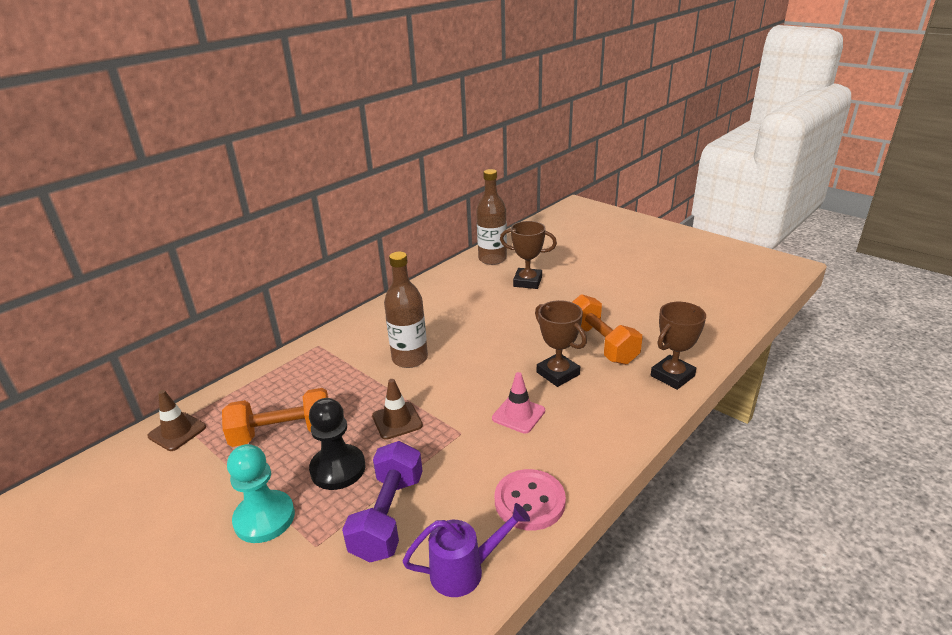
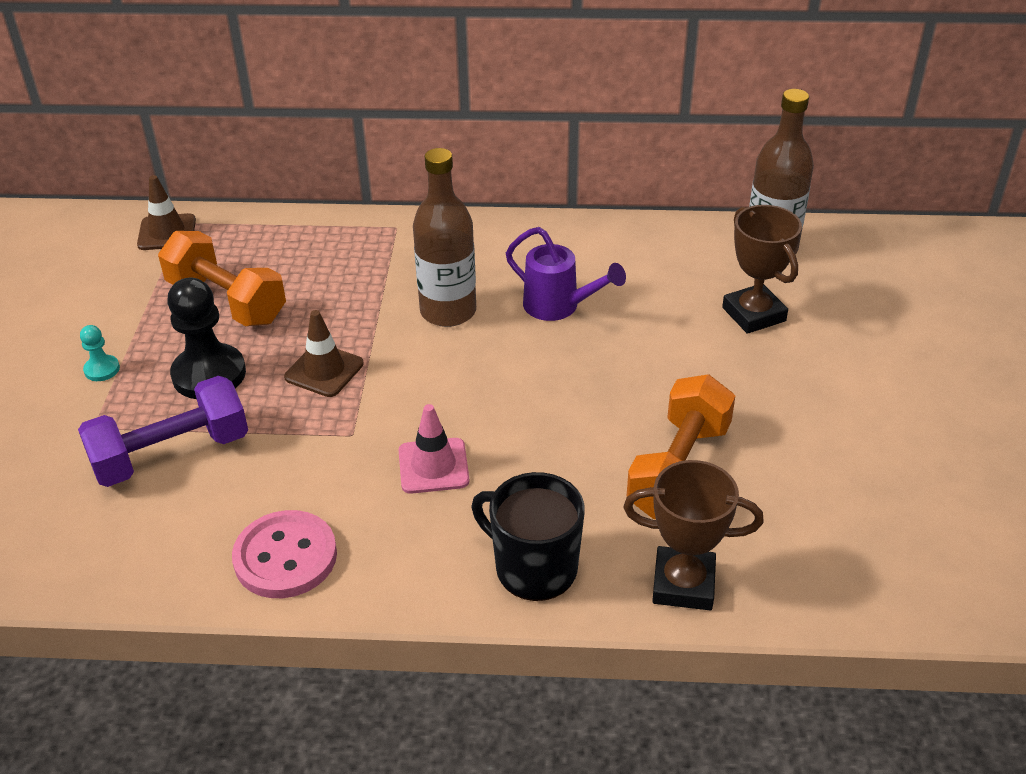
camera: 50 degrees right, 10 degrees up
(264, 518) = (102, 369): turquoise pawn -> turquoise pawn, size x0.48
(465, 570) = (140, 558): purple watering can -> purple watering can (558, 307)
(558, 373) = (559, 459): brown trophy -> none
(623, 414) = (534, 568): none -> black mug

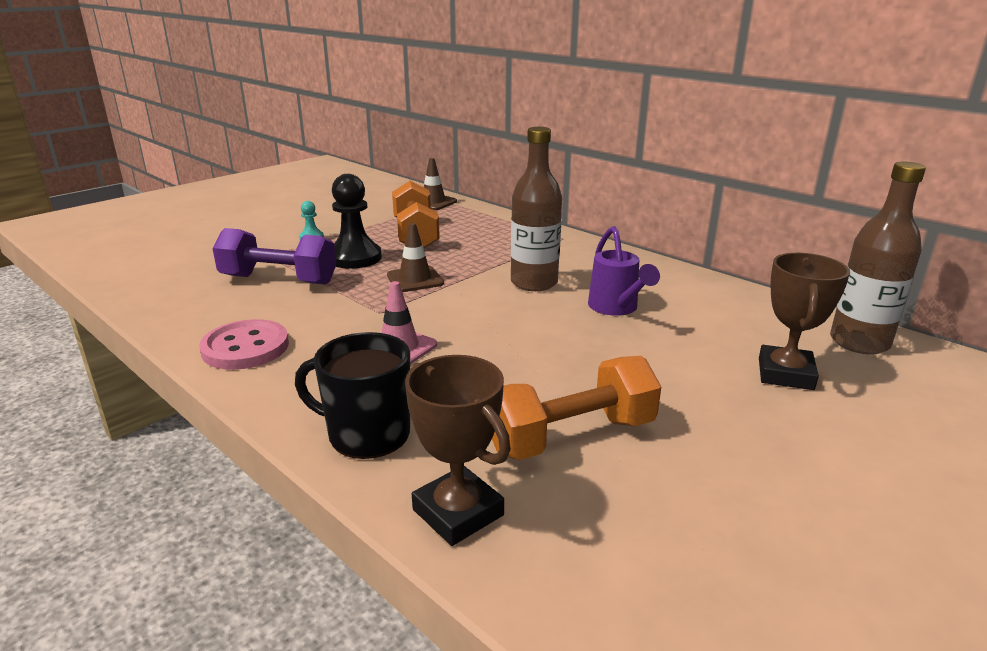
camera: 40 degrees right, 15 degrees down
(534, 568) = (367, 434): black mug -> black mug turned 60 degrees counterclockwise

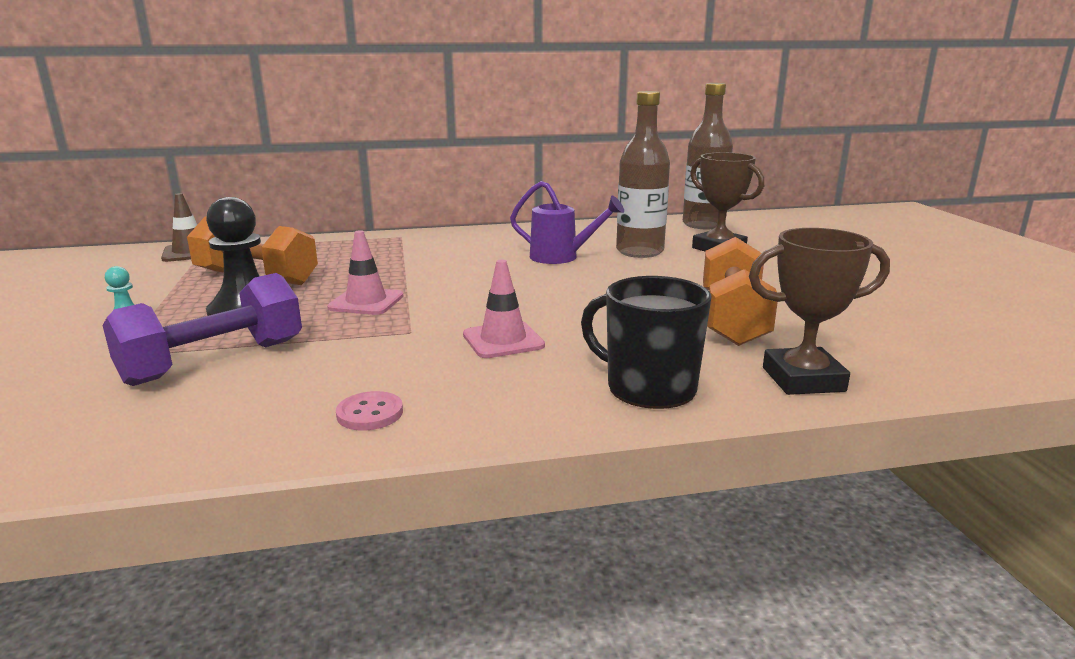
camera: 55 degrees left, 5 degrees down
(245, 347) = (370, 413): pink button -> pink button, size x0.54
(367, 434) = (649, 388): black mug -> black mug turned 75 degrees clockwise
(415, 279) = (366, 302): brown traffic cone -> pink traffic cone
(534, 283) = (467, 266): brown bottle -> brown bottle (639, 252)

